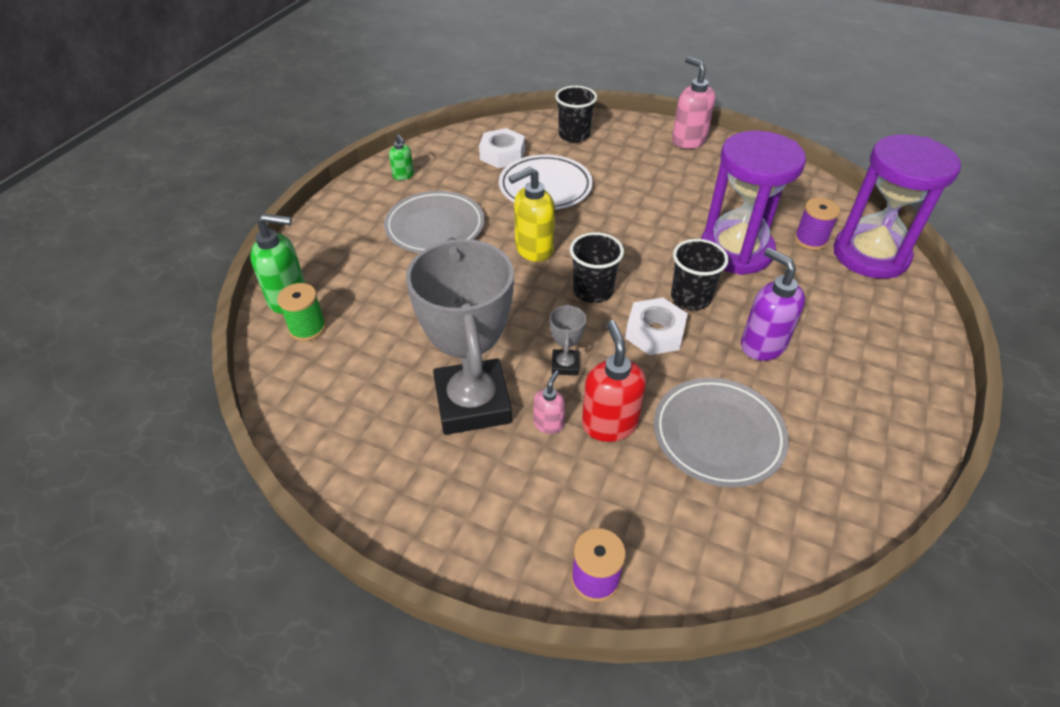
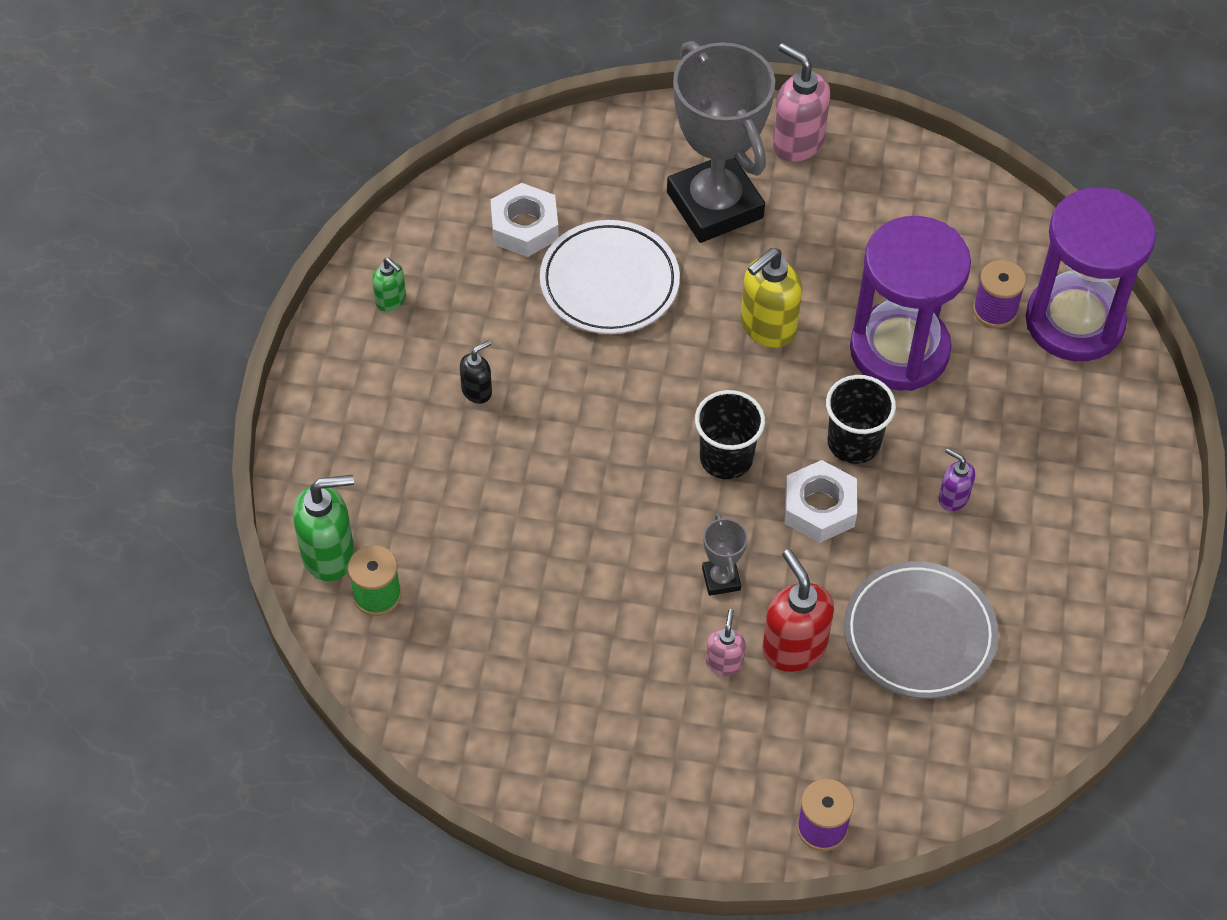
camera: 15 degrees left, 10 degrees up
(435, 227) = (477, 391): grey plate -> black soap dispenser
(472, 403) = (626, 655): grey trophy -> grey trophy (715, 205)
(533, 249) = (627, 403): yellow soap dispenser -> yellow soap dispenser (767, 327)
(574, 135) = (621, 163): black cup -> none
(762, 345) = (953, 498): purple soap dispenser -> purple soap dispenser, size x0.55

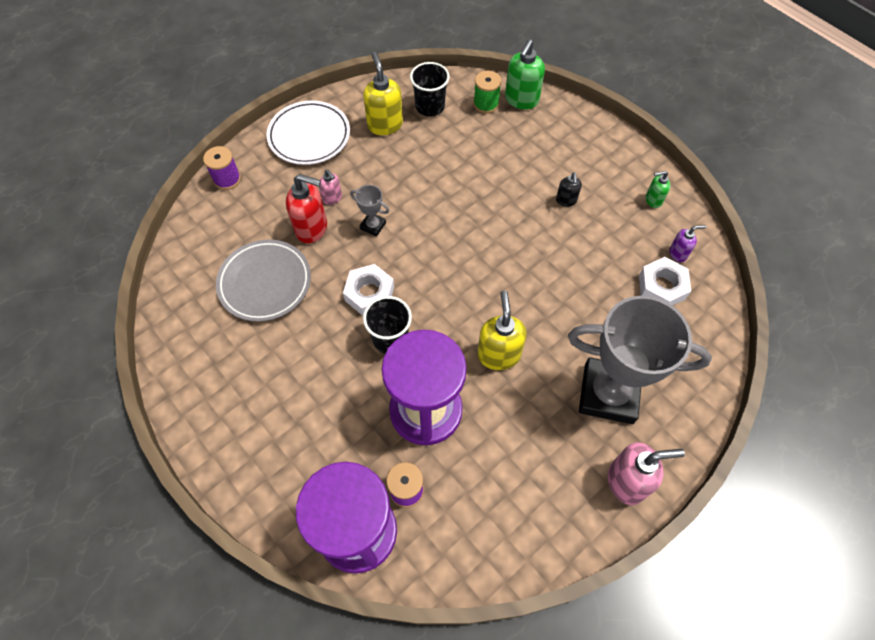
camera: 130 degrees right, 5 degrees up
(535, 699) = (385, 125): none -> yellow soap dispenser
(609, 282) = (591, 300): white plate -> white plate (309, 136)
(726, 458) = (435, 275): black cup -> black cup (430, 107)
(953, 498) = (315, 359): purple soap dispenser -> purple soap dispenser (678, 253)

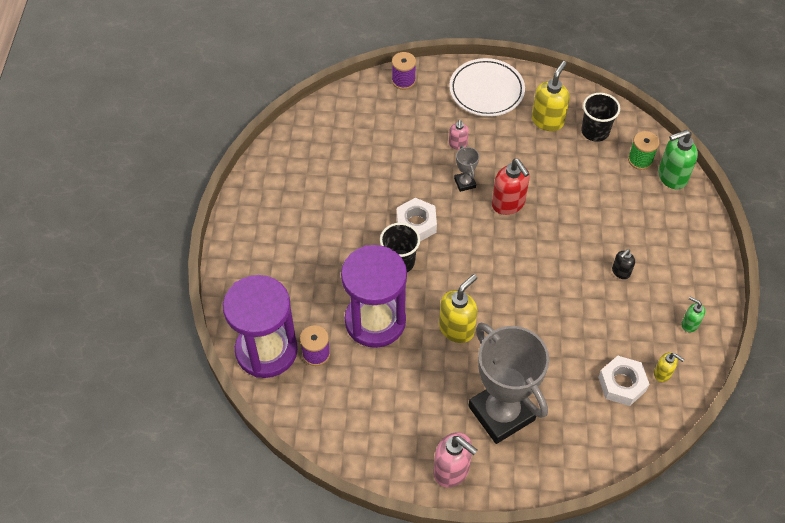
camera: 45 degrees right, 5 degrees down
(265, 283) = (360, 165): grey plate -> none
(312, 228) = (423, 154): red soap dispenser -> red soap dispenser (508, 204)
(678, 253) = (662, 373): purple soap dispenser -> yellow soap dispenser

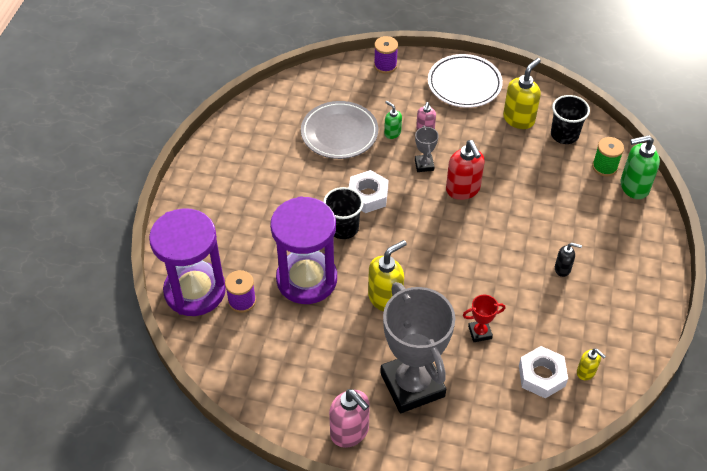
camera: 10 degrees right, 5 degrees down
(373, 161) = (339, 133): none -> grey plate
(555, 349) = (480, 332): none -> red trophy
(620, 272) = (563, 269): black soap dispenser -> black soap dispenser turned 135 degrees counterclockwise
(689, 324) = (623, 329): green soap dispenser -> green soap dispenser (392, 133)

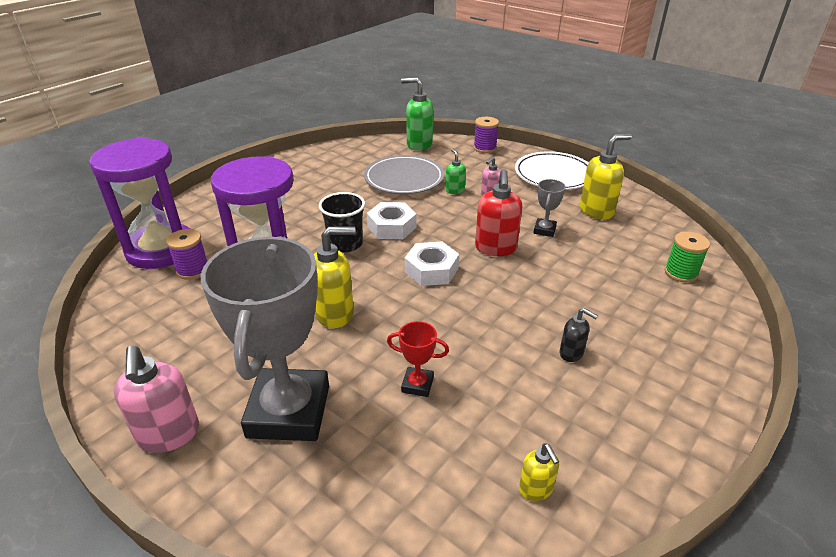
camera: 25 degrees right, 15 degrees down
(424, 165) = (468, 219): grey trophy -> grey trophy (544, 230)
(541, 376) = (466, 467): white nut -> white nut (431, 270)
(564, 135) = (643, 235): black cup -> none
(633, 187) = (712, 301): green soap dispenser -> green soap dispenser (419, 144)

